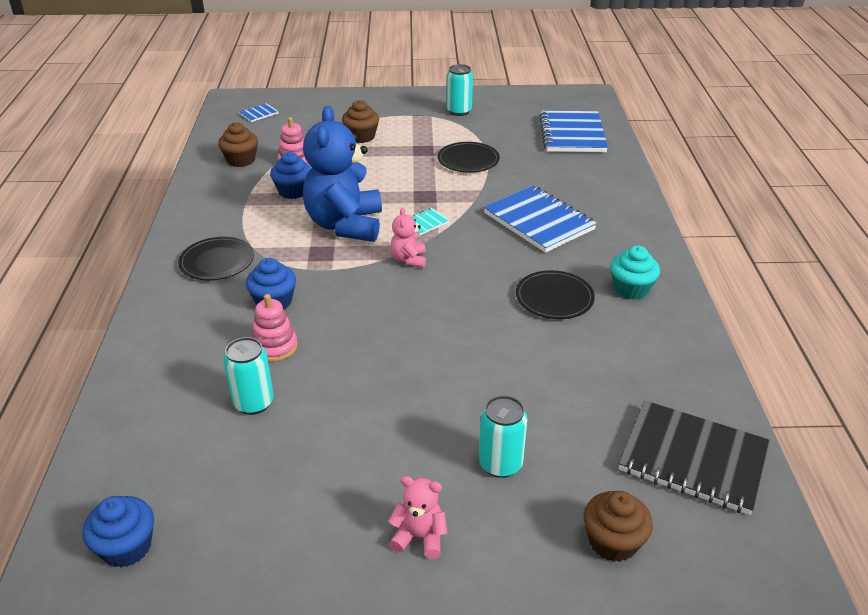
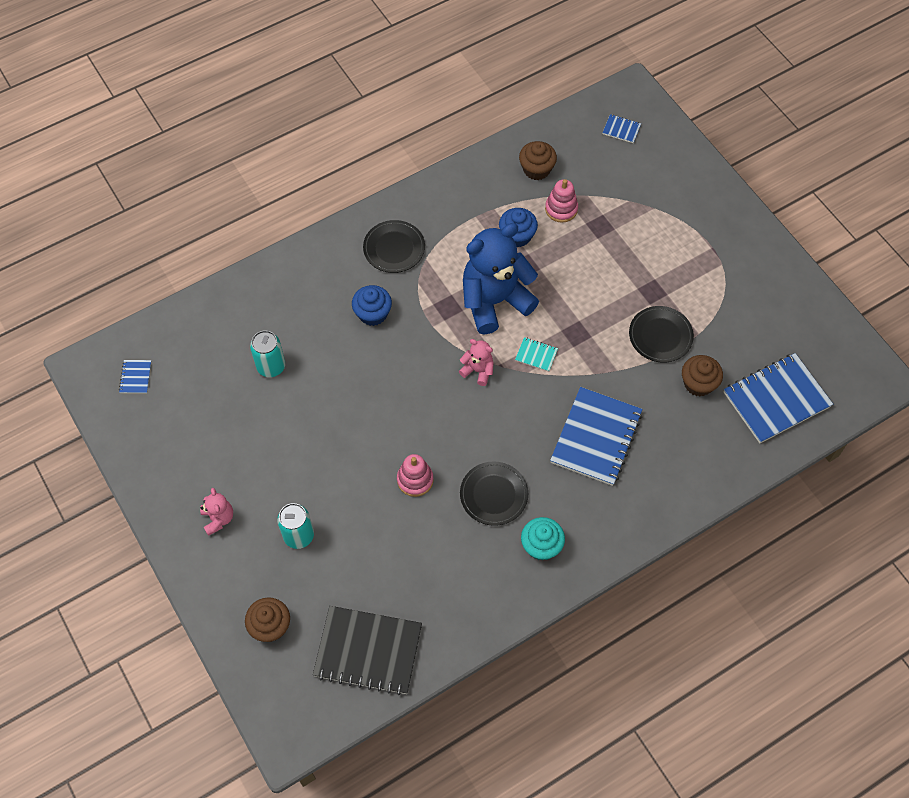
camera: 60 degrees right, 25 degrees up
(126, 547) = (136, 377): blue cupcake -> blue notebook
(275, 347) = (328, 344): pink stacking toy -> pink stacking toy (415, 480)
(361, 137) = (640, 231): brown cupcake -> brown cupcake (698, 383)
(409, 260) = (478, 370): pink teddy bear -> pink teddy bear turned 60 degrees clockwise
(459, 111) = (749, 282): turquoise can -> none
(692, 459) = (368, 651): black notebook -> black notebook turned 75 degrees counterclockwise

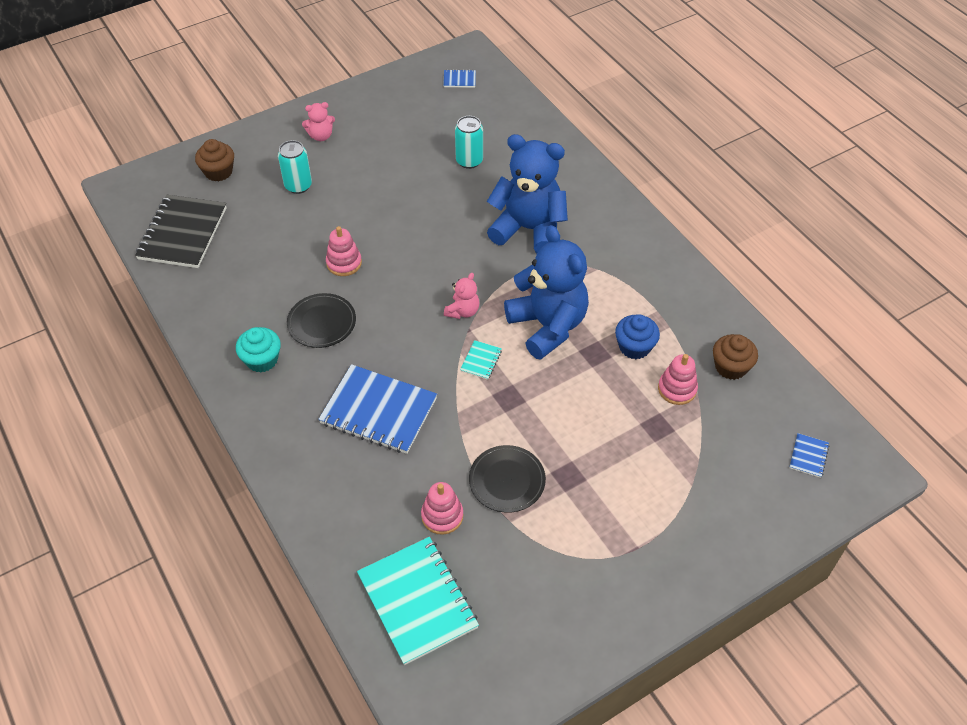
camera: 90 degrees right, 10 degrees down
(373, 313) = (528, 229): blue cupcake -> blue teddy bear
(394, 248) = (608, 244): black plate -> none
(698, 383) = (442, 516): brown cupcake -> pink stacking toy
(776, 399) = (417, 601): blue notebook -> turquoise notebook

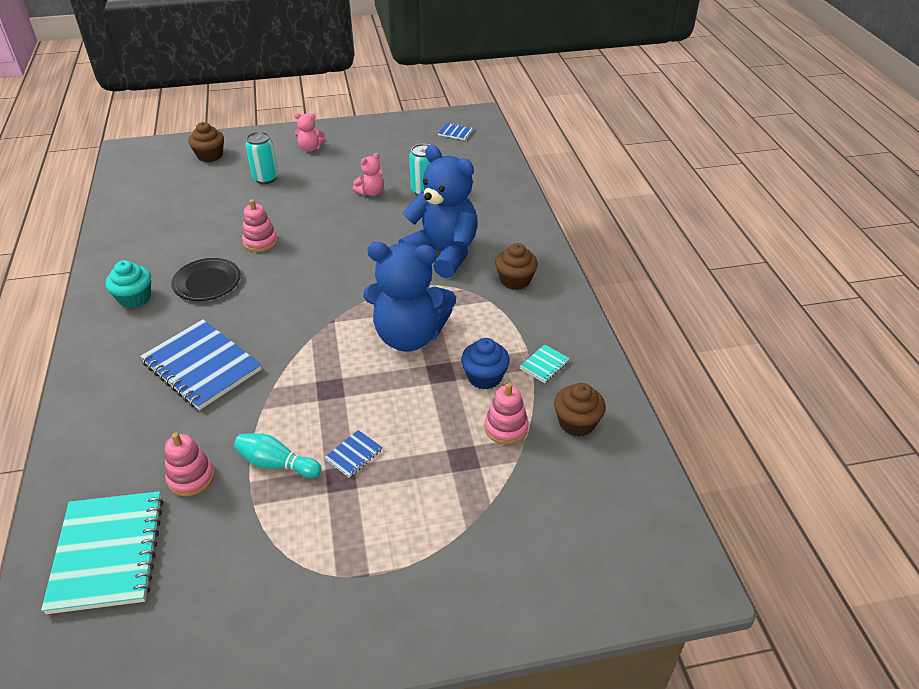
camera: 20 degrees right, 10 degrees down
(183, 233) = (148, 191): black notebook -> none
(463, 311) = (337, 304): pink teddy bear -> pink teddy bear (370, 192)
(481, 361) = (325, 349): turquoise notebook -> turquoise notebook (544, 365)
(507, 480) = (276, 464): black plate -> turquoise bowling pin
(547, 326) = (409, 336): blue teddy bear -> blue teddy bear turned 105 degrees clockwise
(609, 241) = (515, 280): none -> brown cupcake
(808, 456) = (618, 539): blue notebook -> blue notebook (354, 454)

